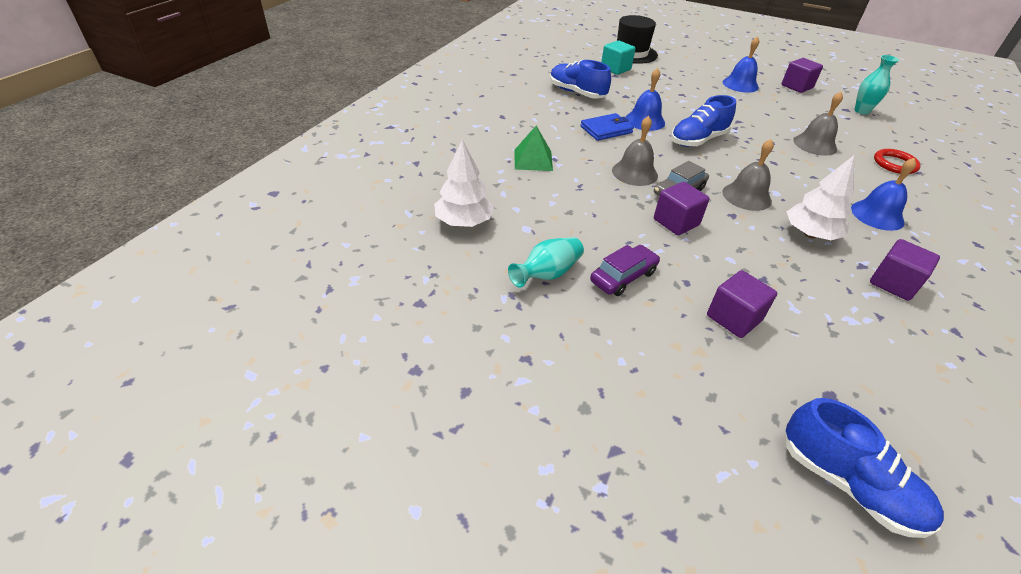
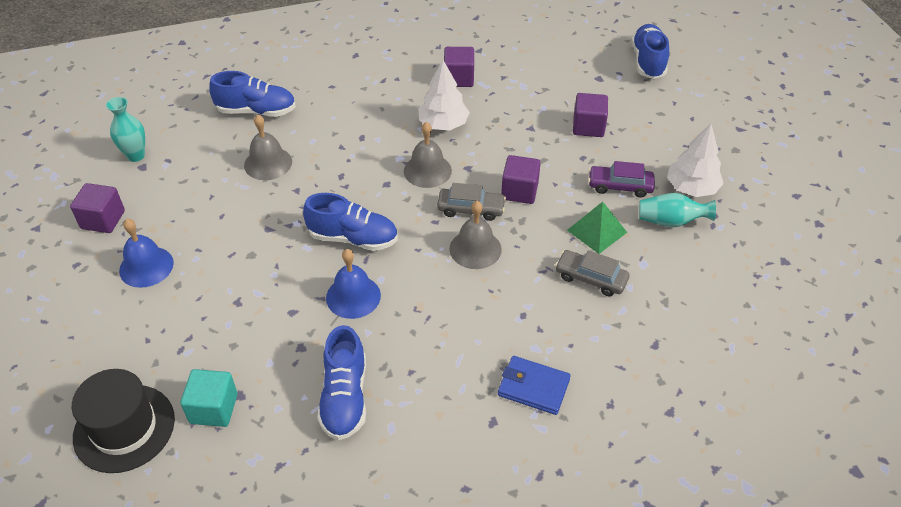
camera: 130 degrees left, 5 degrees up
(464, 222) = (690, 304): white tree -> white tree (691, 188)
(533, 160) = (545, 329): green pyramid -> green pyramid (597, 231)
(547, 198) = (591, 278): none -> grey car
(606, 129) = (413, 314): blue wallet -> blue wallet (533, 387)
(877, 215) = (369, 102): blue bell -> none
(894, 164) = (256, 111): red ring -> blue shoe

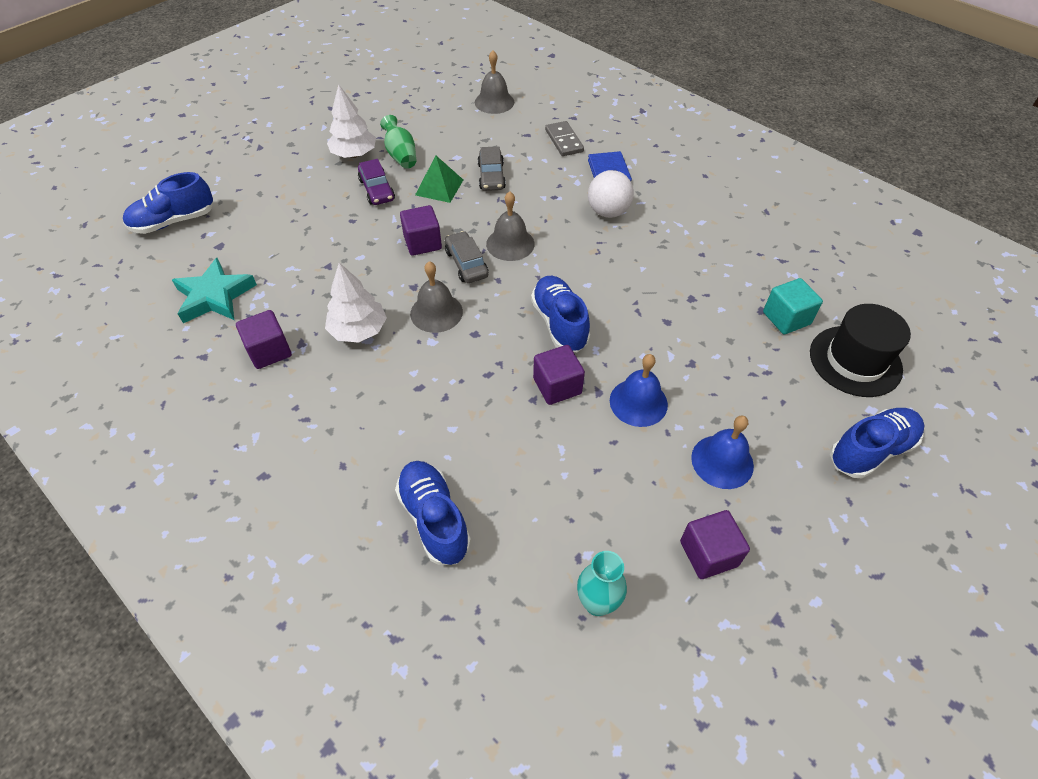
camera: 120 degrees left, 5 degrees up
(268, 163) = (513, 448): grey bell -> grey bell (494, 102)
(345, 397) = (704, 253): blue shoe -> blue shoe (870, 450)
(353, 296) = (619, 292): blue bell -> blue bell (638, 402)
(467, 349) = (608, 212): none -> white ball
(538, 65) = (215, 296): none -> turquoise star
(588, 127) = (305, 230): purple cube -> purple cube (557, 386)
(622, 375) = (564, 141): none -> grey domino
(671, 221) = (401, 155): turquoise vase -> green vase

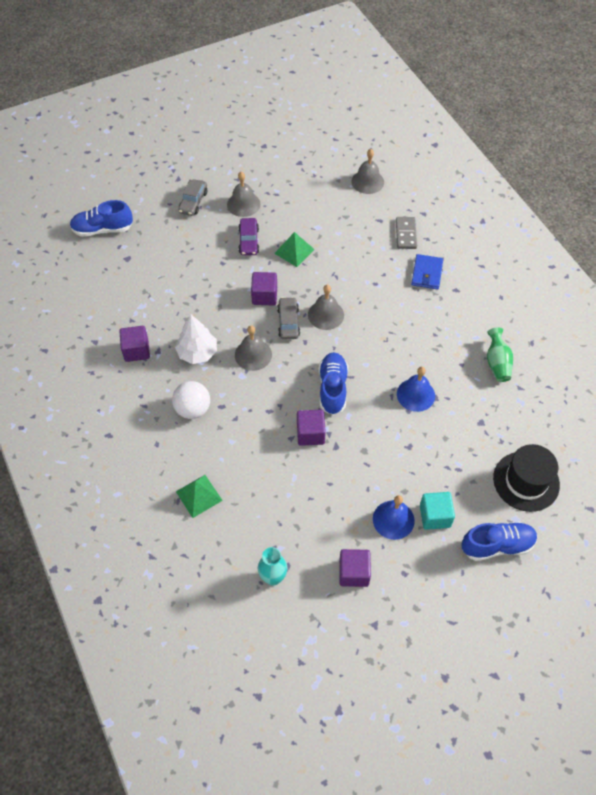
camera: 20 degrees right, 5 degrees up
(215, 296) = (114, 298): turquoise star -> none
(354, 154) = (243, 204): white tree -> grey bell
(401, 155) = (277, 214): green vase -> green vase (497, 363)
(434, 519) = (199, 495): blue shoe -> green pyramid
(491, 176) = (336, 252): grey car -> grey car (193, 202)
(608, 212) = (409, 308): white ball -> white ball (193, 409)
(638, 402) = (359, 462): blue bell -> blue bell (415, 395)
(786, 318) = (495, 434): turquoise cube -> turquoise cube (435, 516)

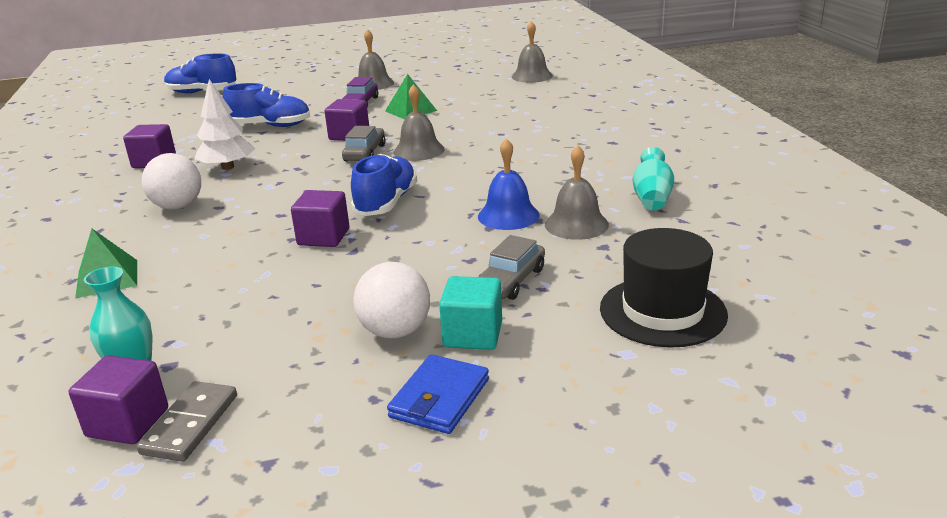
camera: 15 degrees right, 30 degrees down
(193, 202) = (317, 81): grey car -> grey car (510, 281)
(253, 354) = (298, 172): grey bell -> grey bell (576, 224)
(354, 573) = (280, 386): purple cube -> purple cube (128, 422)
(393, 519) = (395, 331): blue bell -> white ball
(406, 234) = (562, 105): grey domino -> grey domino (190, 424)
(427, 273) = (576, 130): blue wallet -> blue wallet (440, 398)
(497, 363) = (652, 198): green vase -> turquoise vase
(497, 545) = (576, 383): blue shoe -> blue shoe (270, 126)

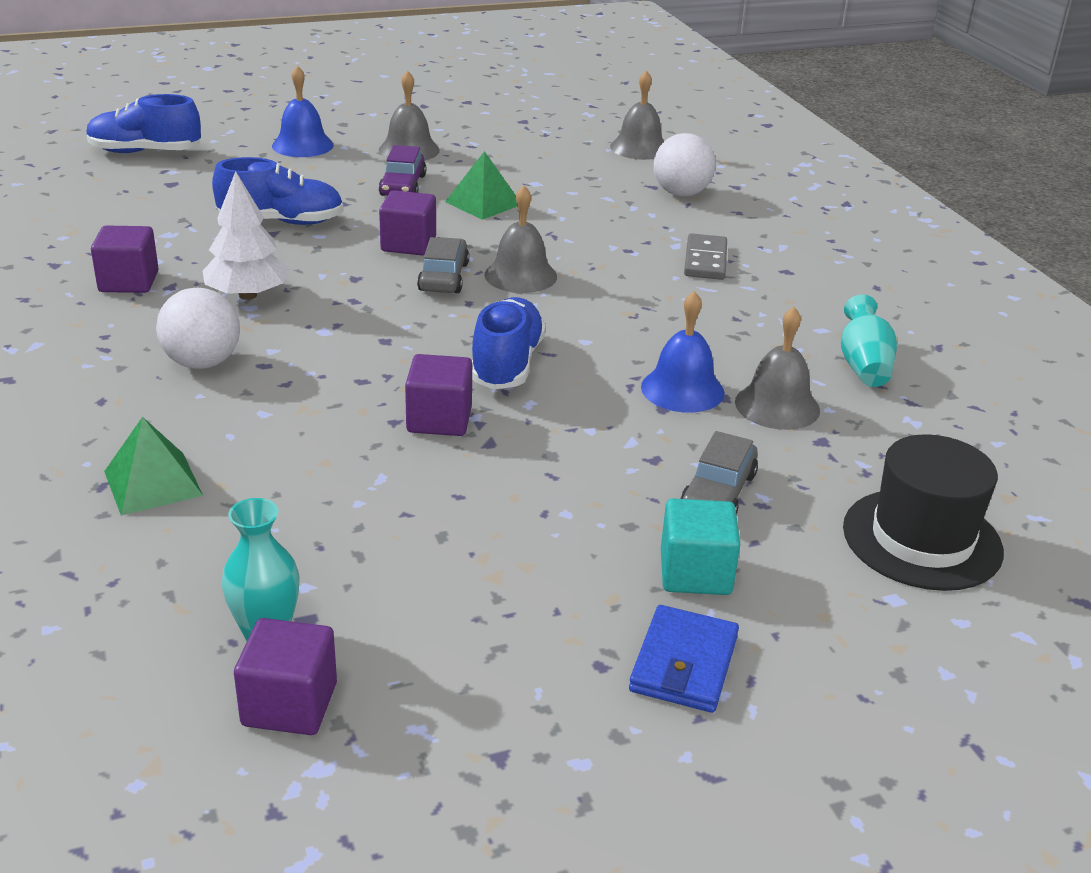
camera: 10 degrees left, 5 degrees up
(190, 424) = (376, 705): grey domino -> grey domino (705, 260)
(304, 84) = (302, 145): none -> blue bell
(395, 331) = (593, 568): white ball -> white ball (681, 193)

